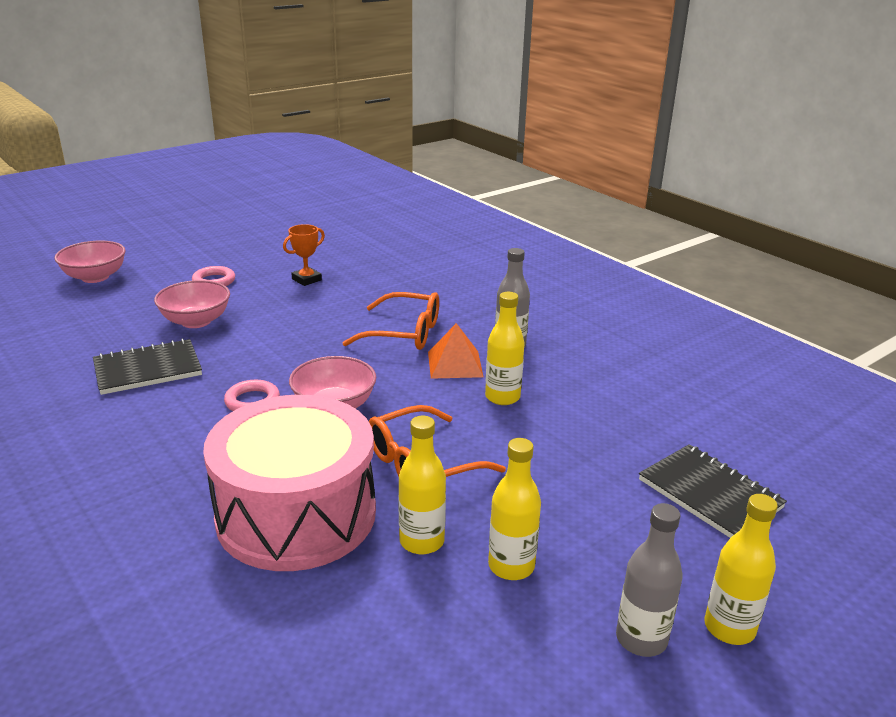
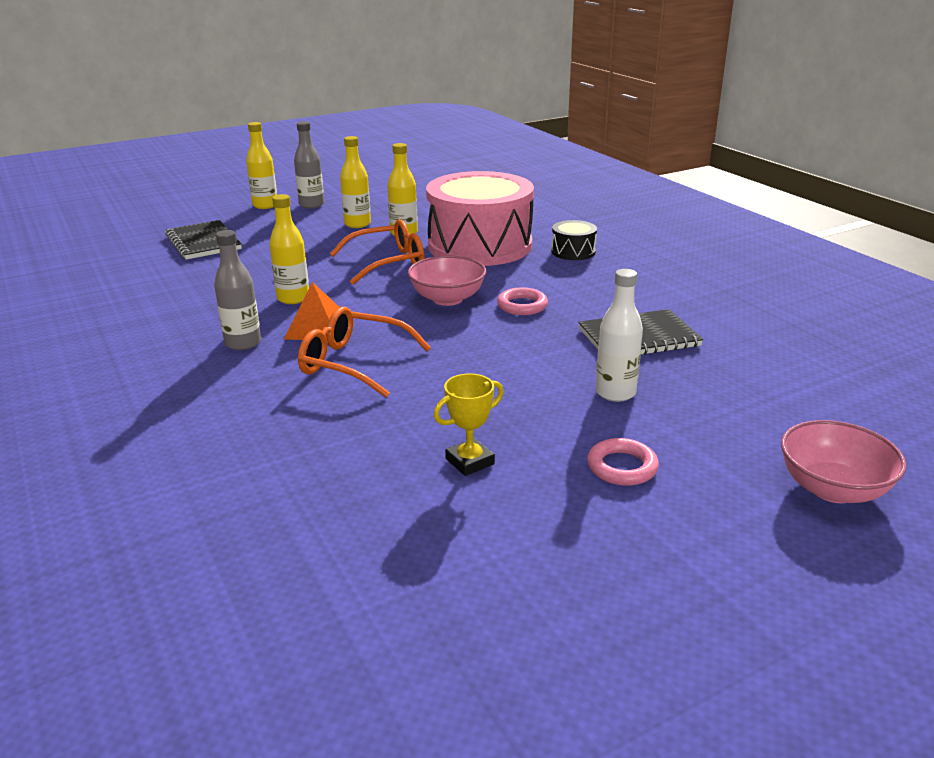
camera: 170 degrees left, 0 degrees up
(156, 508) = (573, 251): none -> black drum
(196, 321) = (615, 393): pink bowl -> white bottle
(306, 279) = (469, 461): orange trophy -> yellow trophy

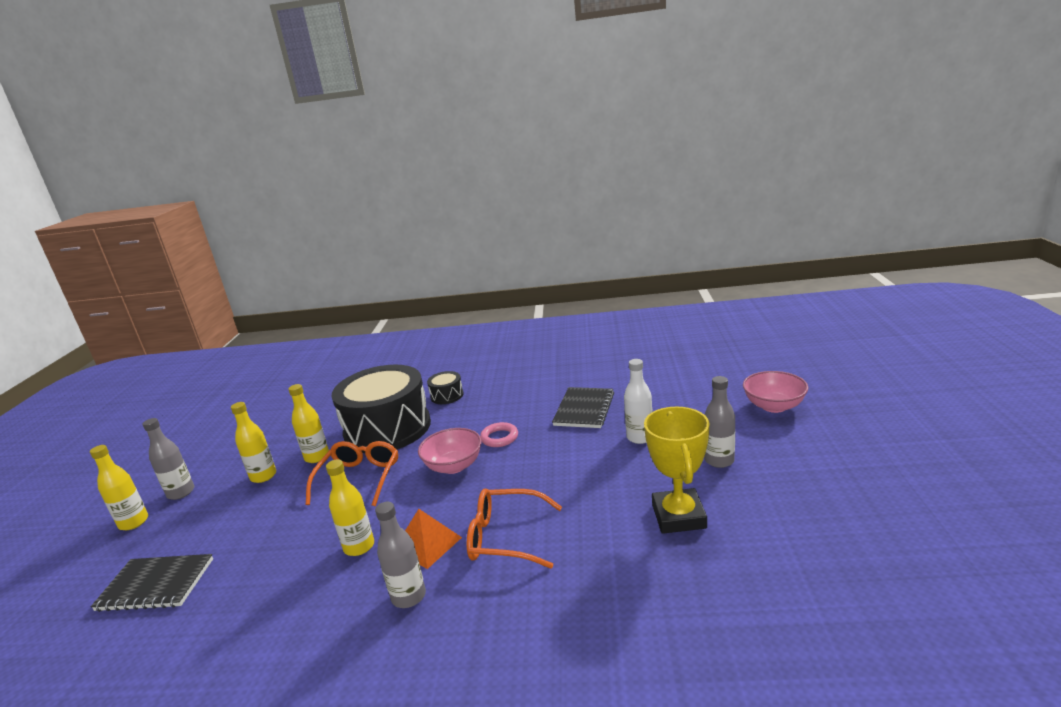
camera: 55 degrees left, 5 degrees down
(354, 363) = (506, 537): orange glasses -> orange glasses turned 45 degrees clockwise
(469, 461) = (678, 516): yellow trophy -> yellow trophy, size x1.78
(480, 245) = (387, 428): pink drum -> black drum
(622, 467) = (719, 460): pink ring -> grey bottle

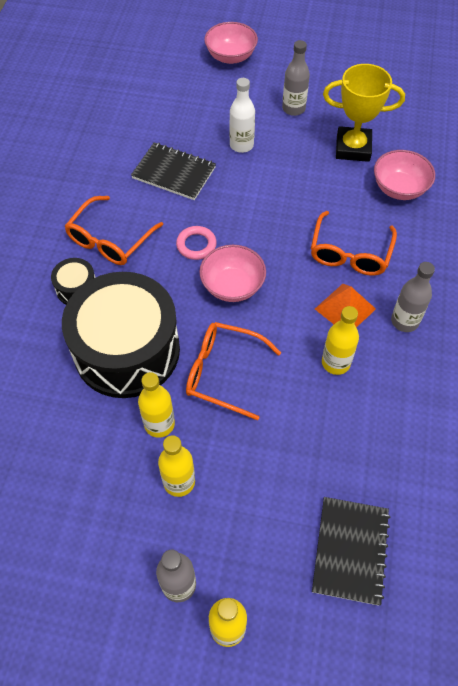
camera: 85 degrees left, 35 degrees up
(498, 397) = (110, 240): none -> orange glasses
(625, 568) = (399, 188): none -> pink bowl

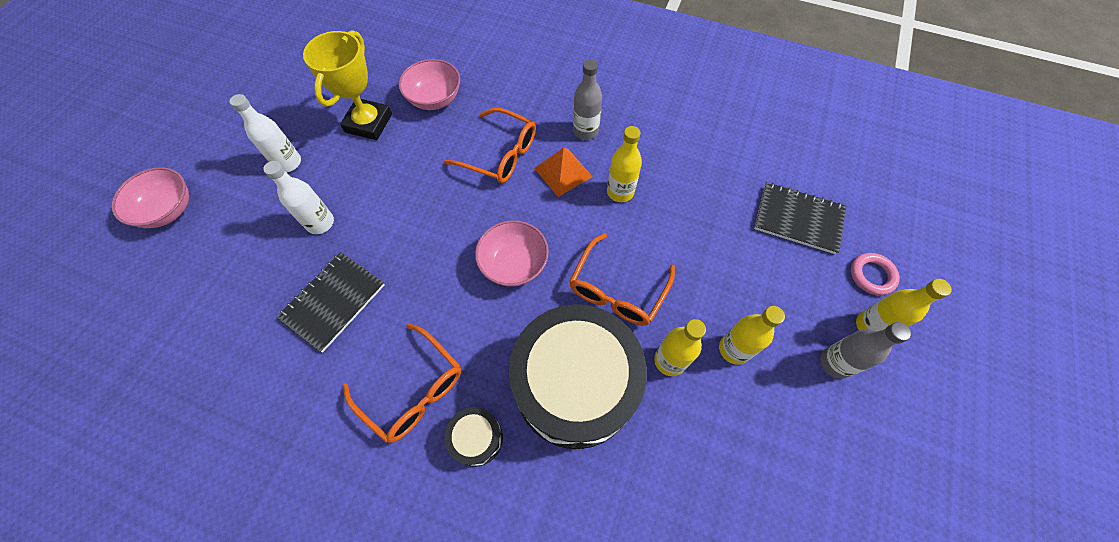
camera: 80 degrees left, 5 degrees up
(196, 245) = (450, 292): pink ring -> pink ring (872, 275)
(293, 109) = (288, 163): grey bottle -> white bottle

